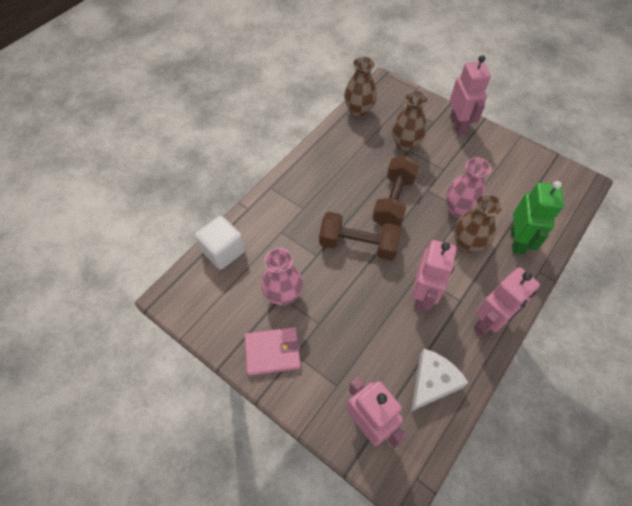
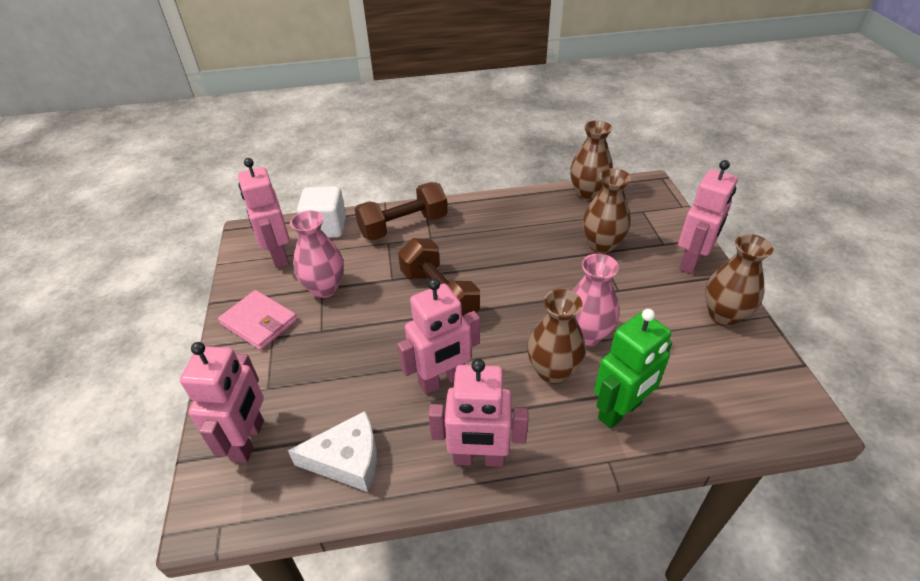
camera: 45 degrees right, 15 degrees down
(219, 297) = (278, 256): none -> pink robot
(393, 201) = (523, 283): brown dumbbell -> brown dumbbell (403, 226)
(504, 149) = (723, 315): none -> brown vase

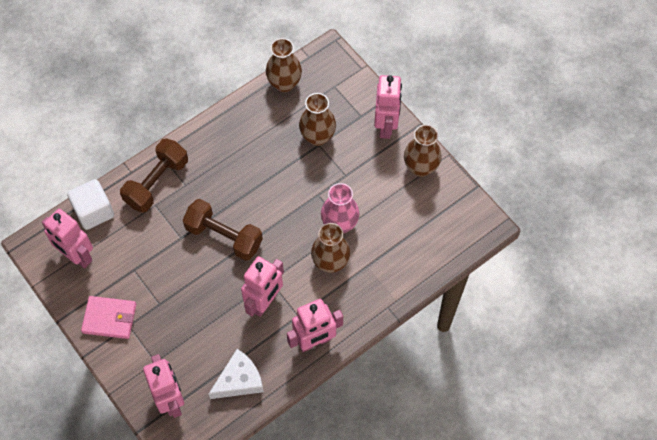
camera: 30 degrees left, 20 degrees up
(324, 288) = (136, 269): pink vase -> none
(620, 411) = (382, 271): green robot -> none

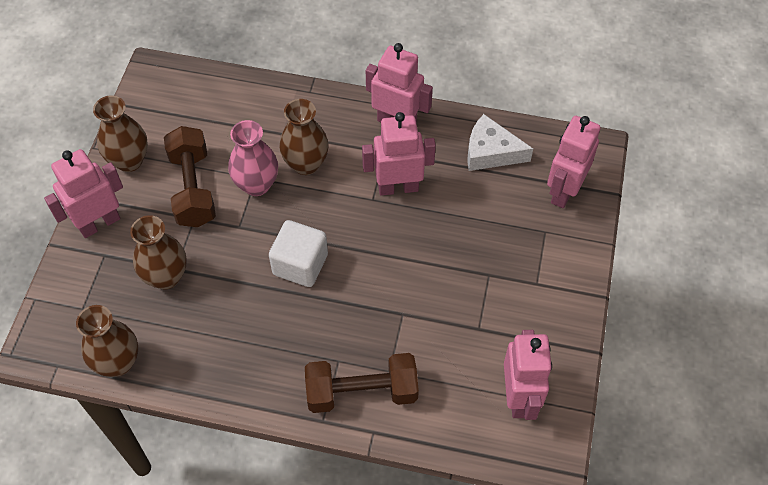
camera: 130 degrees left, 5 degrees down
(94, 211) = (455, 427): white cube -> white cube (300, 264)
(109, 318) = (548, 306): pink wallet -> none
(224, 236) = (363, 274): brown dumbbell -> brown dumbbell (193, 188)

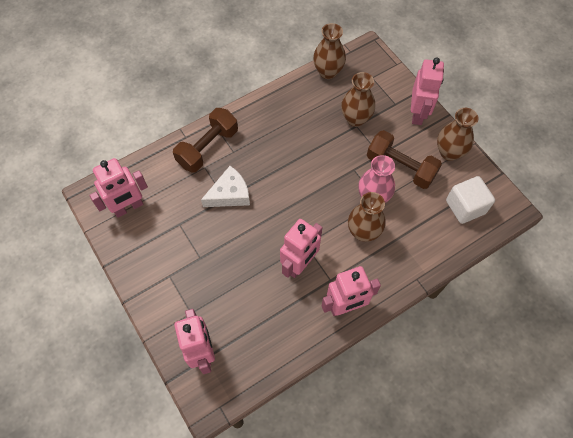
camera: 135 degrees right, 5 degrees up
(300, 264) = (301, 178): white cube -> white cube (465, 207)
(491, 152) = (270, 338): white cheese -> white cheese (230, 194)
(519, 397) = (128, 207): pink robot -> pink robot turned 75 degrees counterclockwise

